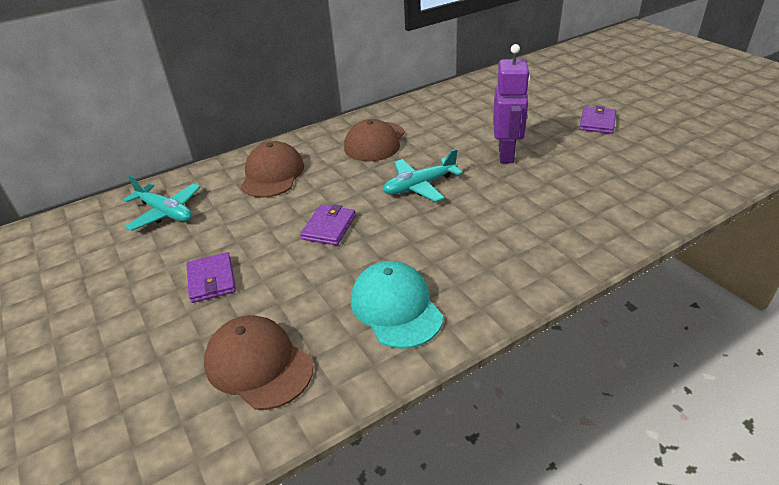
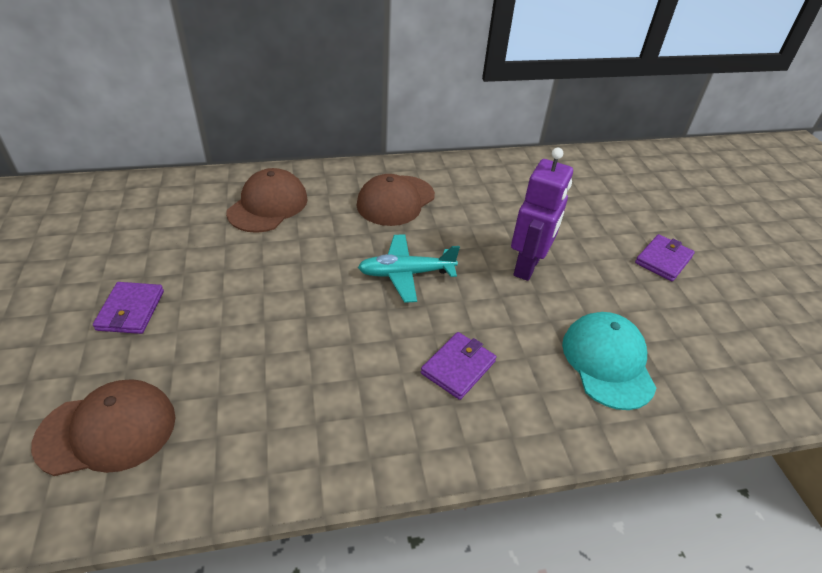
camera: 15 degrees right, 5 degrees up
(165, 212) = (141, 214): turquoise plane -> none
(258, 364) = (107, 430): brown cap -> brown cap turned 105 degrees clockwise
(329, 227) = (280, 291): purple wallet -> purple wallet (458, 367)
(396, 307) = (282, 418): turquoise cap -> turquoise cap (607, 362)

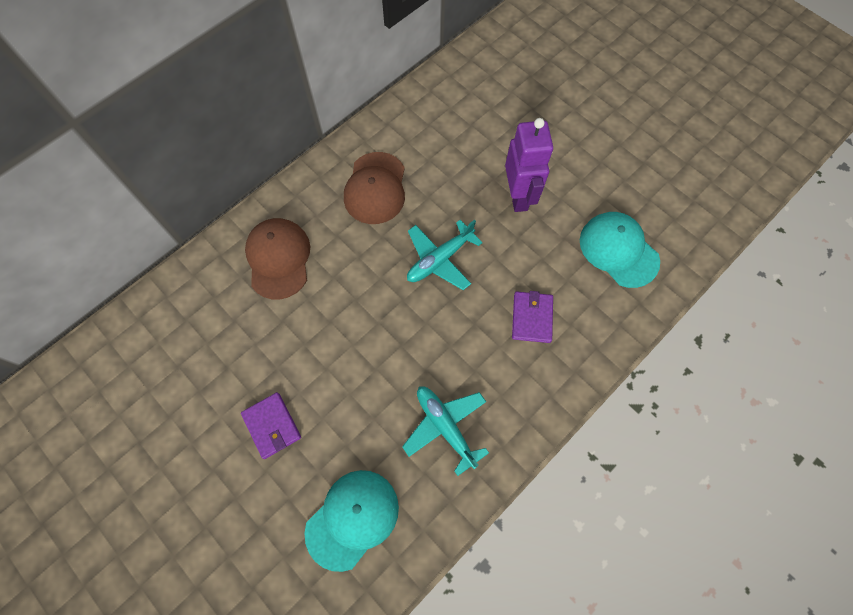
camera: 30 degrees left, 25 degrees up
(107, 430) = (352, 519): brown cap -> turquoise cap
(279, 408) = (445, 426): none -> turquoise plane
(663, 260) = (604, 129): purple wallet -> none

